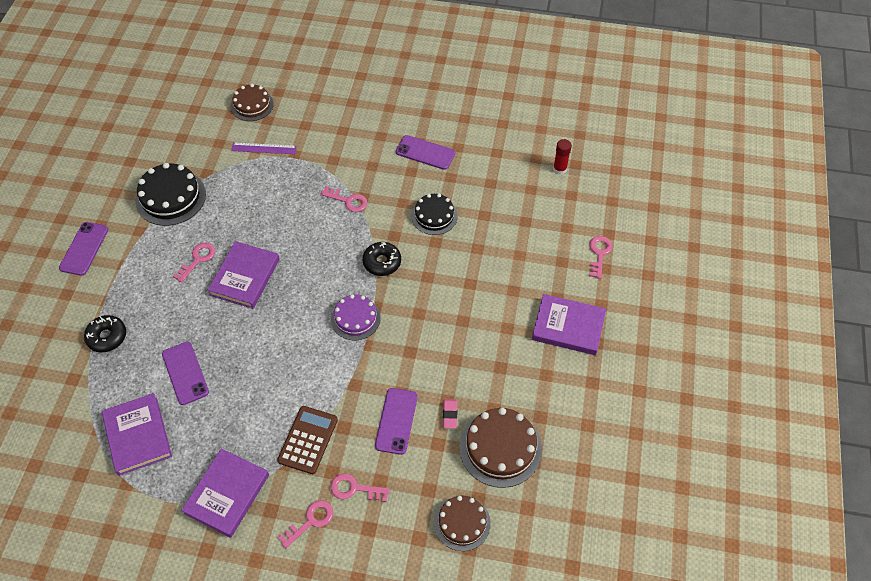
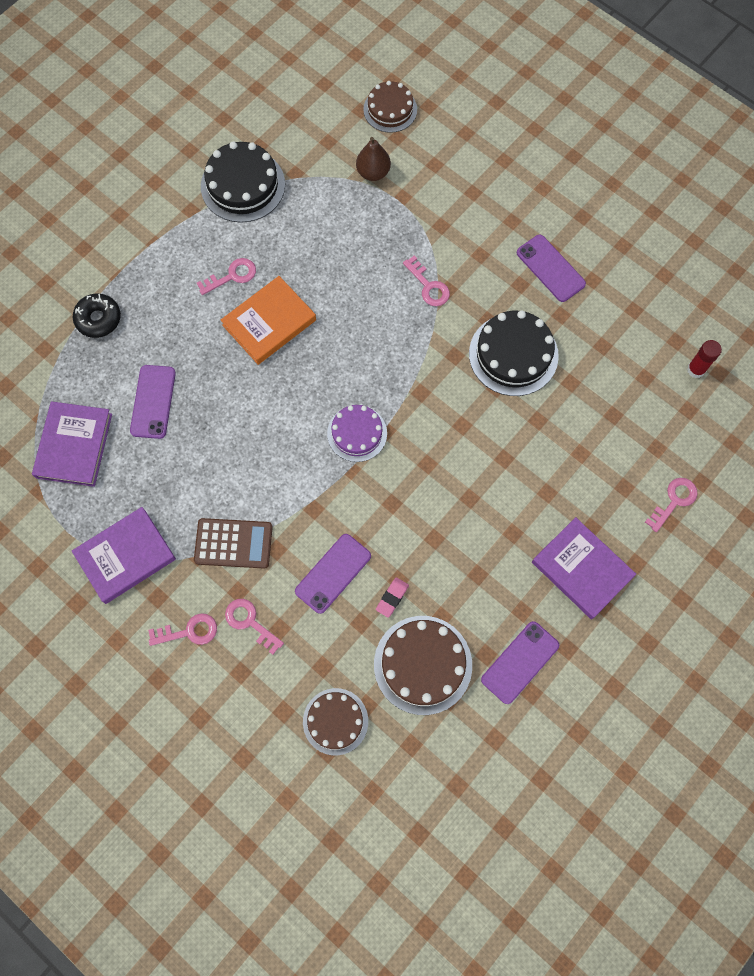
camera: 30 degrees right, 15 degrees up
(84, 249) = (126, 203): purple phone -> purple phone (520, 662)
(245, 277) = (269, 322): purple book -> orange book
(264, 148) = (373, 172): purple ruler -> brown pear
(308, 440) = (233, 543): brown calculator -> brown calculator turned 45 degrees clockwise
(382, 262) = (423, 381): black donut -> none
(434, 216) = (513, 354): black cake -> black cake, size x1.53

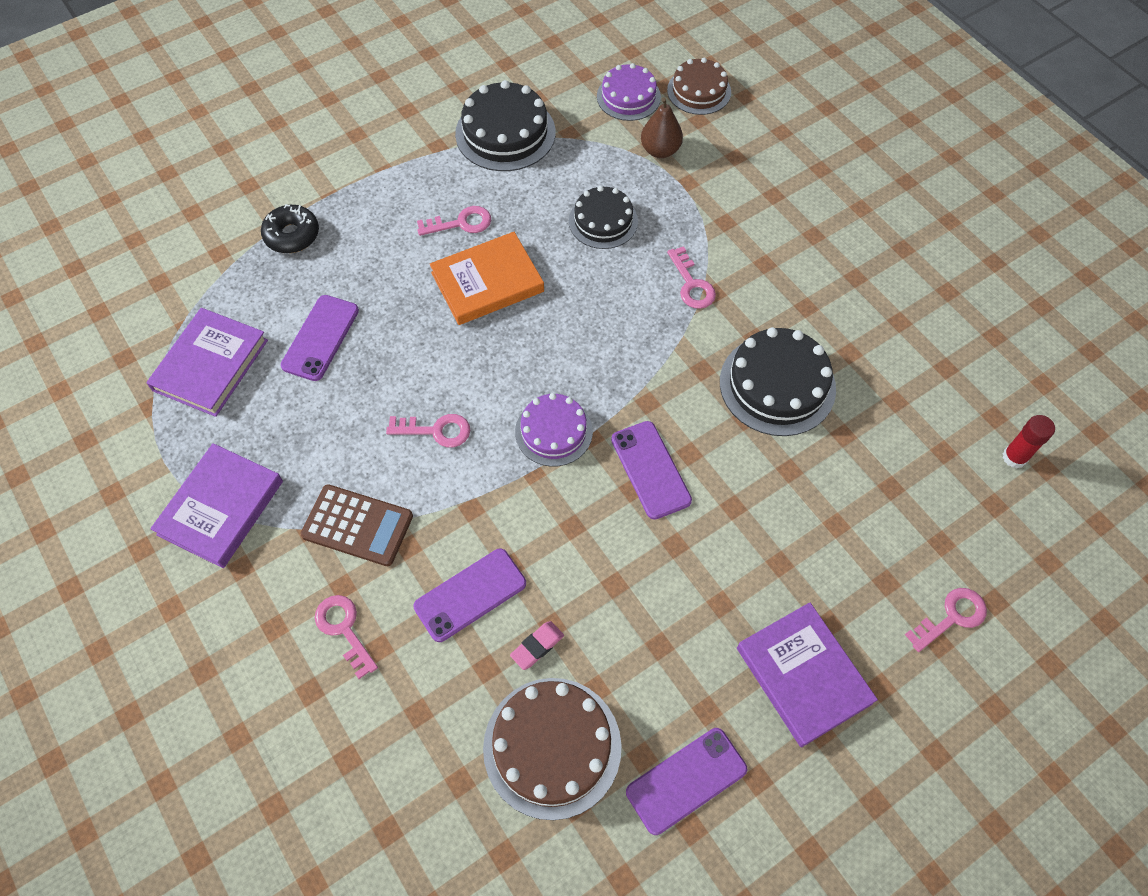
camera: 15 degrees right, 10 degrees down
(125, 556) = (221, 508): purple book -> purple book turned 45 degrees counterclockwise
(189, 631) = (264, 621): pink key -> pink key (436, 430)
(334, 128) = (628, 97): none -> purple cake
(335, 721) = (411, 792): brown cake -> none
(345, 247) = (603, 221): none -> black cake
(550, 268) = (849, 297): purple phone -> purple phone (650, 470)

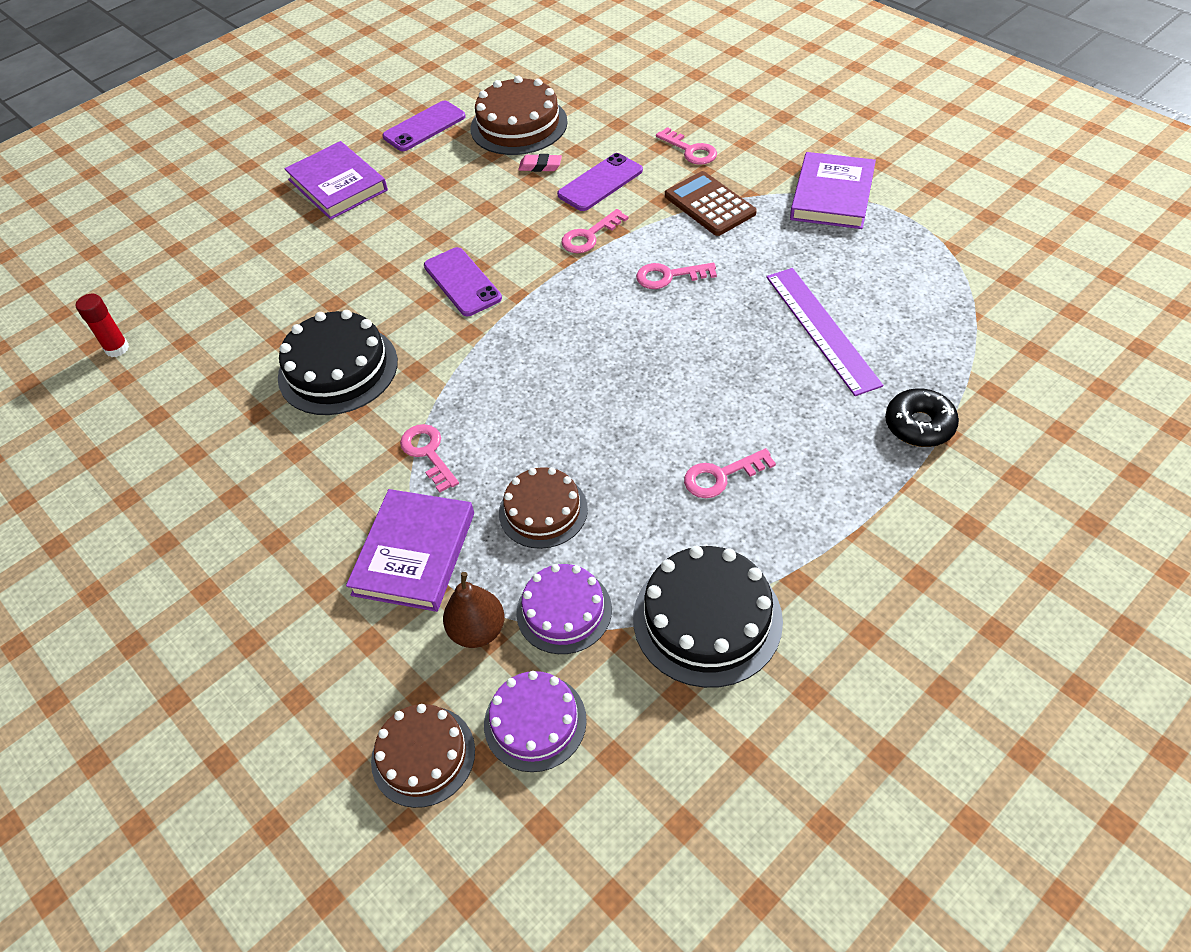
camera: 175 degrees right, 10 degrees down
(210, 365) = (918, 288): purple book -> purple book (414, 553)
(320, 338) = (821, 329): purple phone -> purple ruler
(357, 526) = (709, 204): brown calculator -> brown calculator turned 45 degrees clockwise
(487, 282) = (664, 414): orange book -> none
(537, 646) = (540, 166): pink eraser -> pink eraser turned 60 degrees clockwise
(553, 431) = (557, 294): purple cake -> purple cake (564, 611)
(603, 221) = (543, 511): black cake -> brown cake
(951, 617) = (214, 233): pink key -> pink key (589, 236)

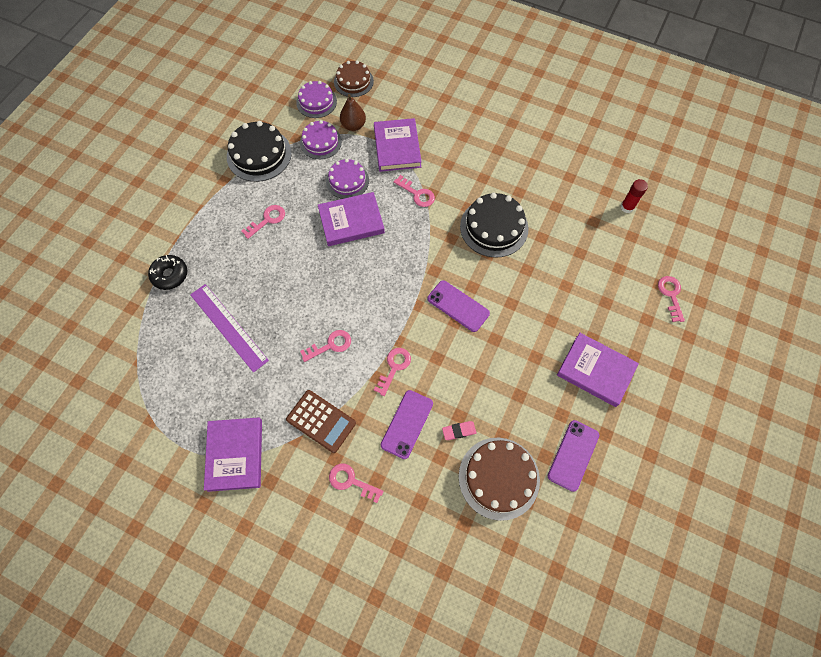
camera: 155 degrees right, 15 degrees up
(173, 235) = (671, 295): none -> pink key
(543, 511) = (347, 181): brown cake -> purple cake
(567, 435) = (351, 221): none -> purple book

